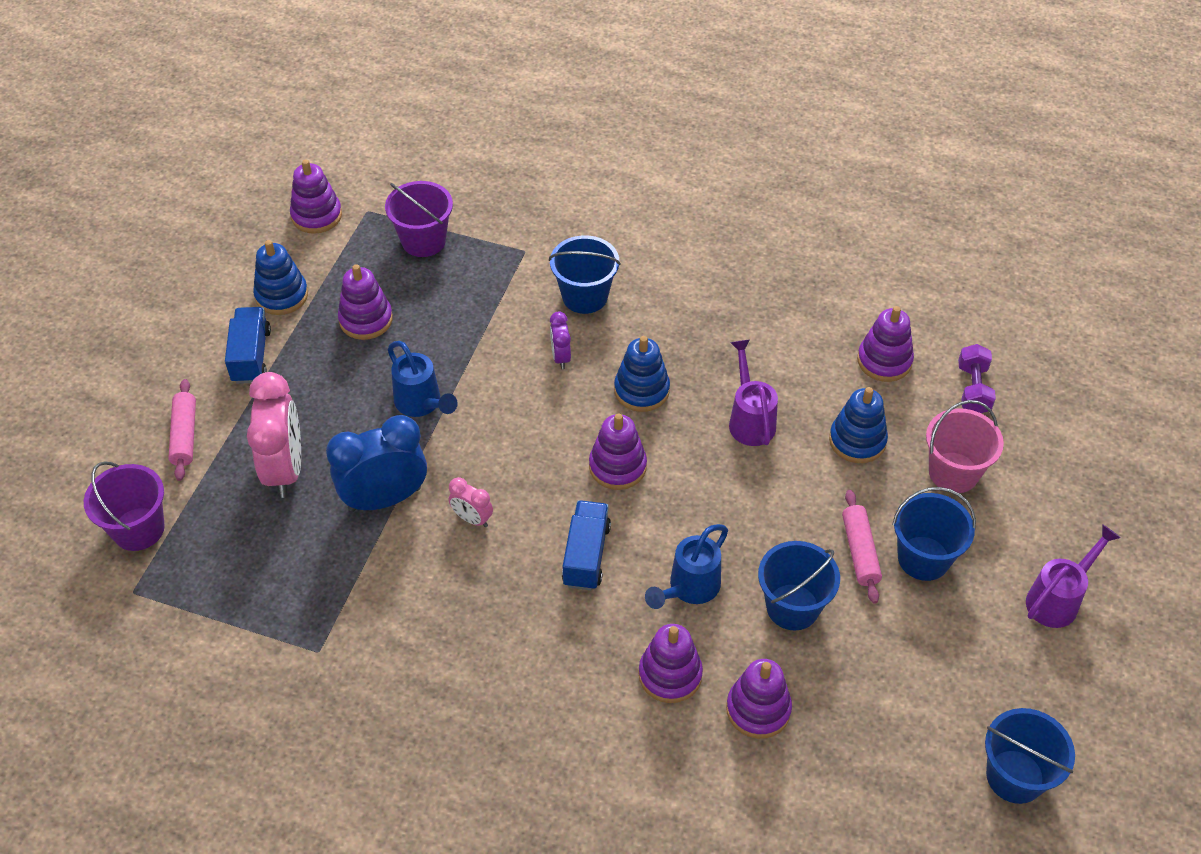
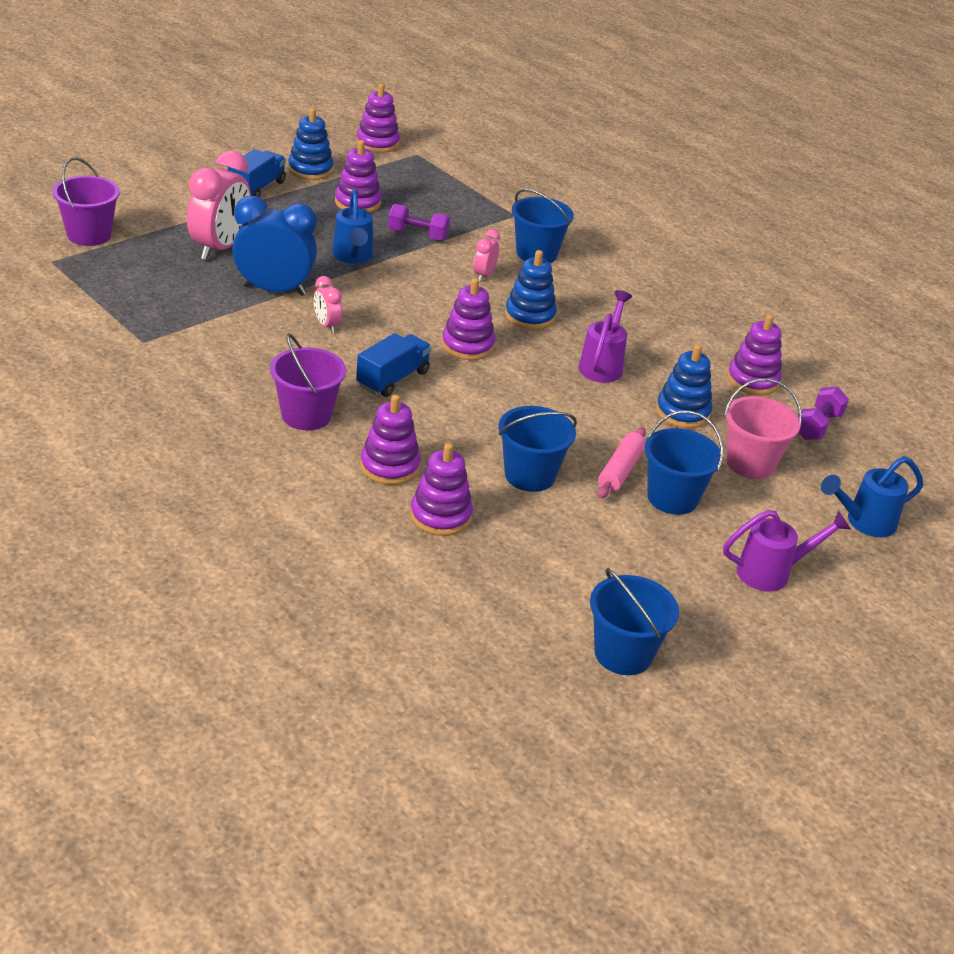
camera: 25 degrees right, 15 degrees down
(184, 435) = (169, 206): pink rolling pin -> none
(423, 241) = (442, 182): purple bucket -> purple bucket (306, 415)
(458, 334) = (417, 235): none -> purple dumbbell
(560, 357) = (484, 275): purple clock -> pink clock
(689, 589) = (454, 430): blue watering can -> blue watering can (863, 522)

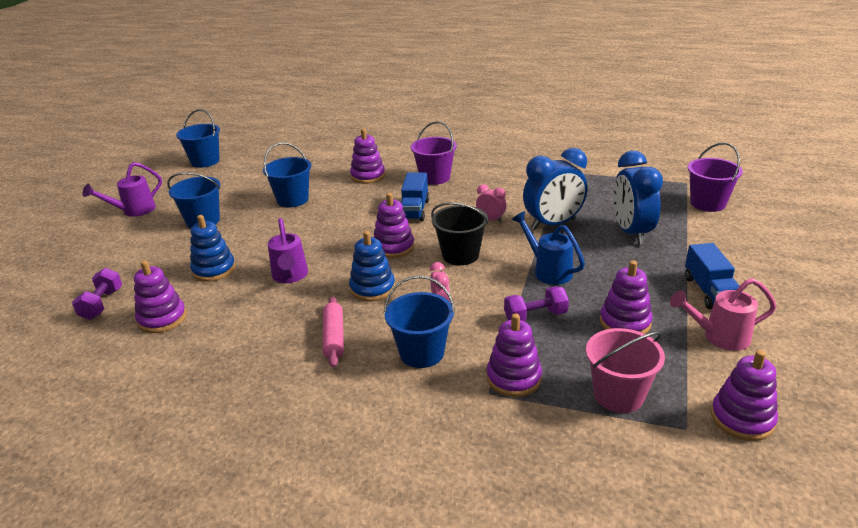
camera: 155 degrees right, 5 degrees down
(219, 248) = (631, 233): pink clock -> blue clock
(310, 169) = (719, 337): blue stacking toy -> pink watering can
(411, 306) = (460, 255): none -> black bucket
(440, 516) = (323, 170): purple stacking toy -> purple stacking toy (514, 378)
(620, 471) = (241, 221): pink rolling pin -> pink rolling pin (334, 337)
(750, 463) = (155, 258): pink bucket -> pink bucket (618, 395)
(863, 522) = (71, 255): blue watering can -> none

